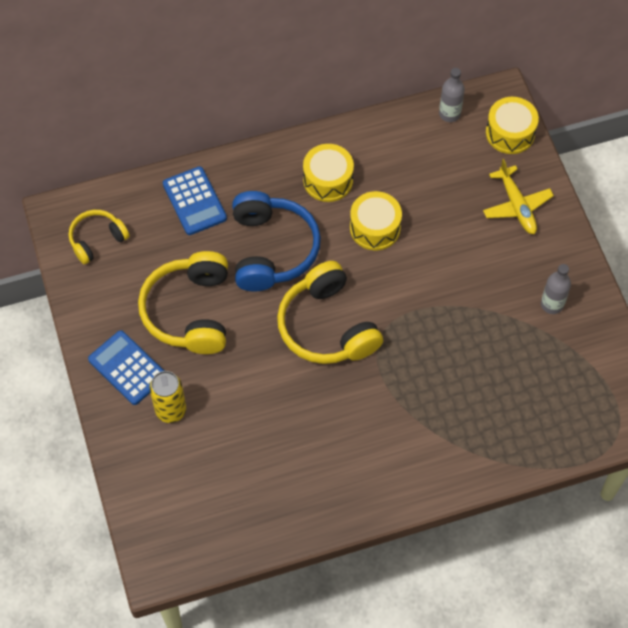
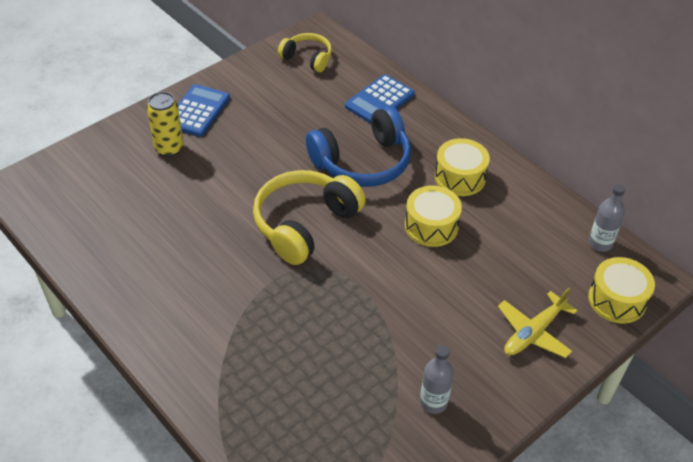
camera: 65 degrees right, 15 degrees down
(190, 311) = (271, 130): yellow headphones -> none

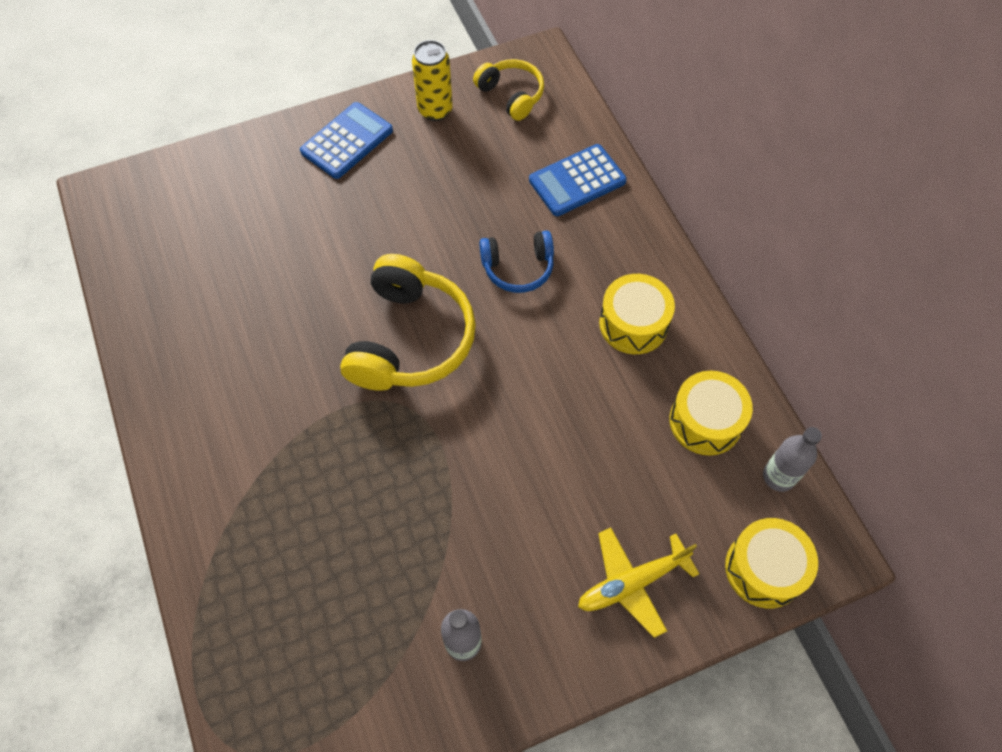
camera: 20 degrees right, 15 degrees up
(169, 148) = (293, 186): yellow can -> yellow can (435, 110)
(304, 224) = (410, 339): yellow headphones -> yellow headphones turned 135 degrees clockwise
(362, 162) = (518, 268): blue headphones -> blue headphones, size x0.57
(431, 226) = (566, 386): yellow drum -> yellow drum (705, 421)

